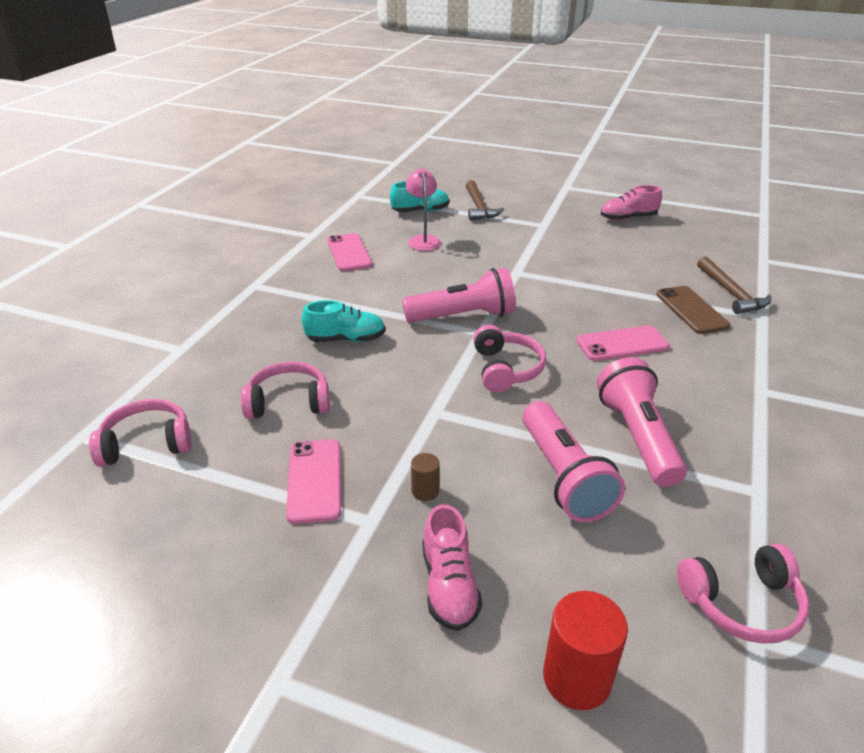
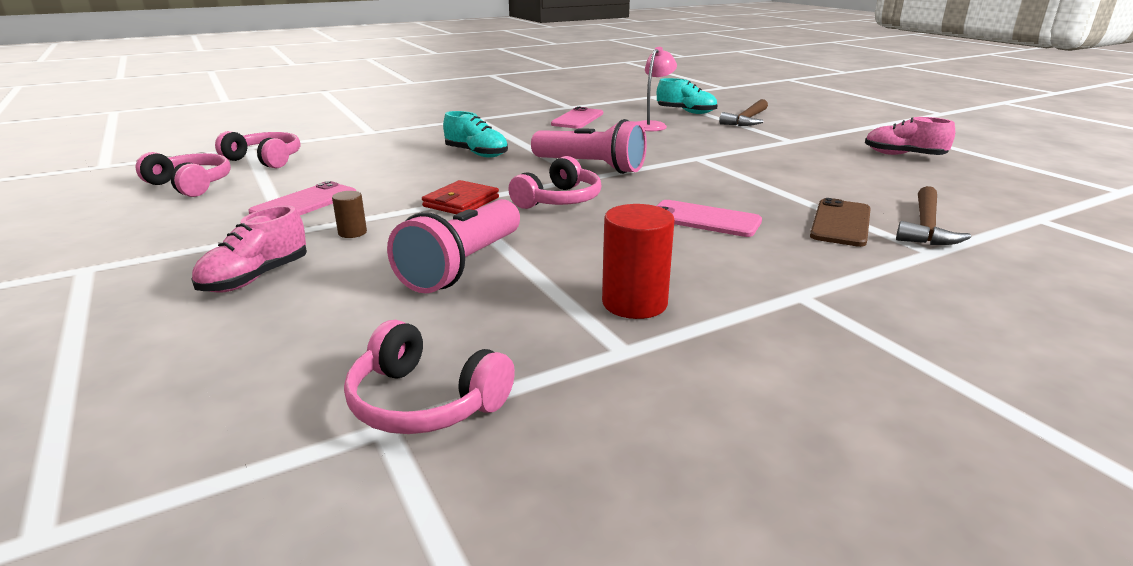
camera: 40 degrees right, 10 degrees down
(289, 402) = (374, 168): pink headphones -> pink headphones (191, 185)
(442, 408) = (461, 202): none -> red wallet
(577, 678) = (209, 361): red cylinder -> red cylinder (634, 303)
(637, 437) = (582, 271): pink flashlight -> none

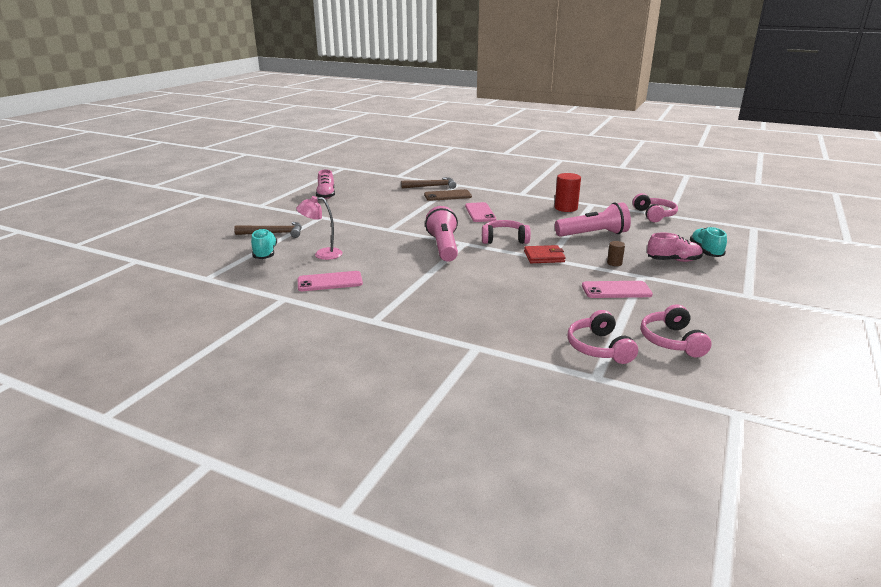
camera: 125 degrees left, 0 degrees up
(476, 154) = (468, 282): turquoise shoe -> turquoise shoe (706, 251)

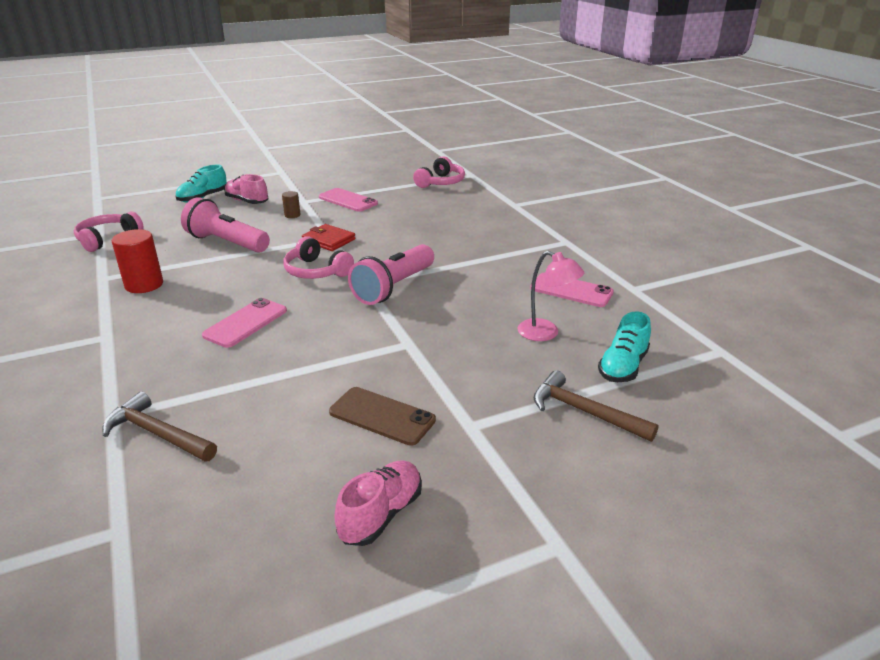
camera: 140 degrees left, 5 degrees up
(447, 196) = (197, 386): brown phone -> brown phone (382, 416)
(671, 341) = (393, 172): pink headphones -> none

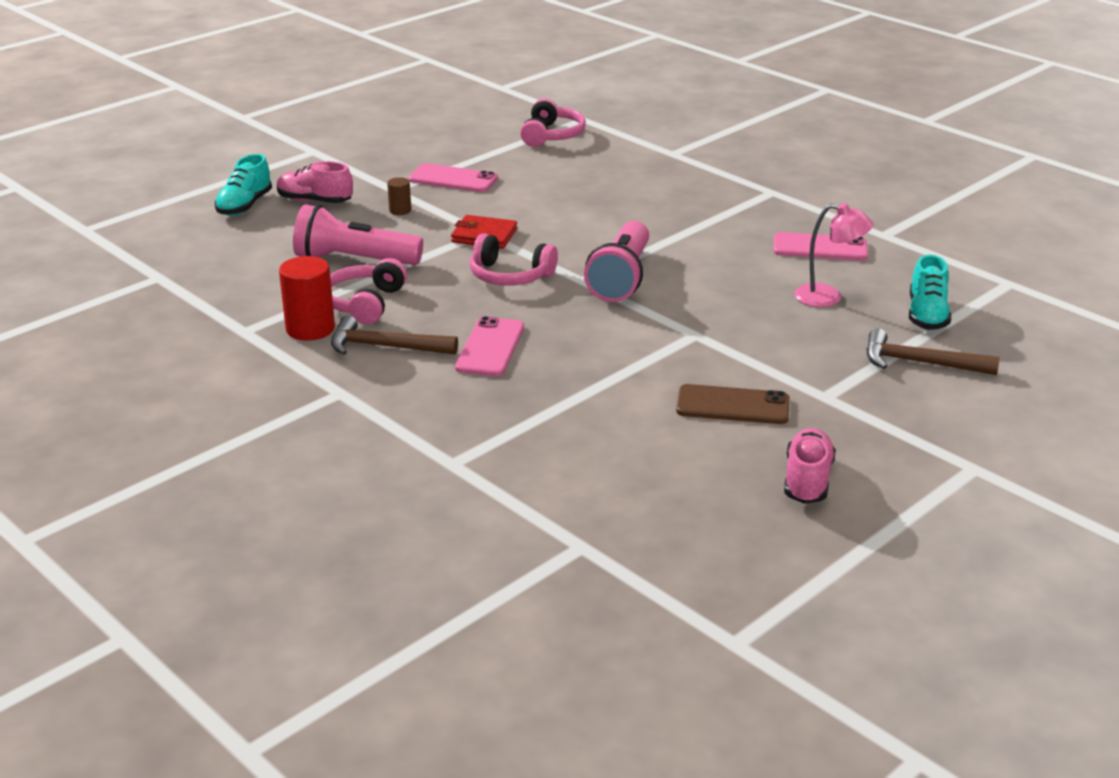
camera: 20 degrees left, 0 degrees up
(108, 239) = (182, 282): pink headphones -> pink headphones (364, 303)
(157, 434) = (521, 467): brown hammer -> brown hammer (385, 347)

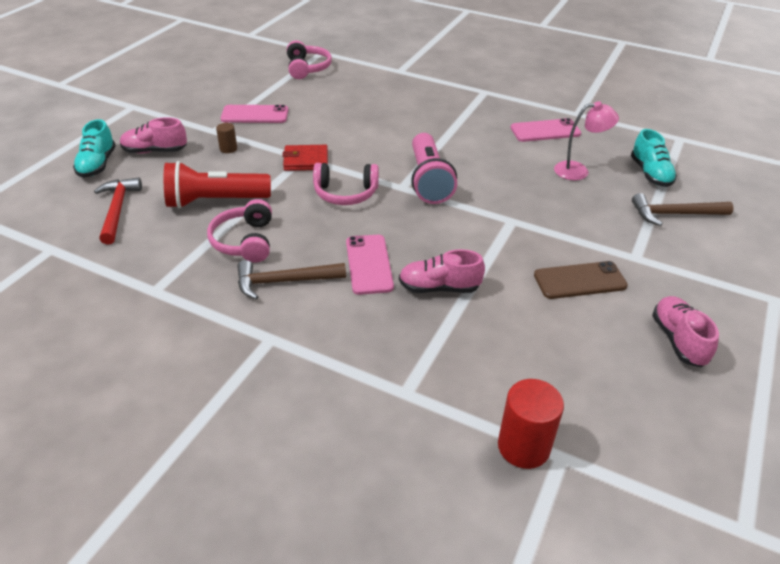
camera: 20 degrees left, 10 degrees up
(244, 252) = (117, 210): none -> red hammer
(310, 329) = (211, 276): red cylinder -> red cylinder (523, 446)
(354, 260) = (215, 201): pink flashlight -> red flashlight
(556, 382) = (439, 288): none -> pink shoe

